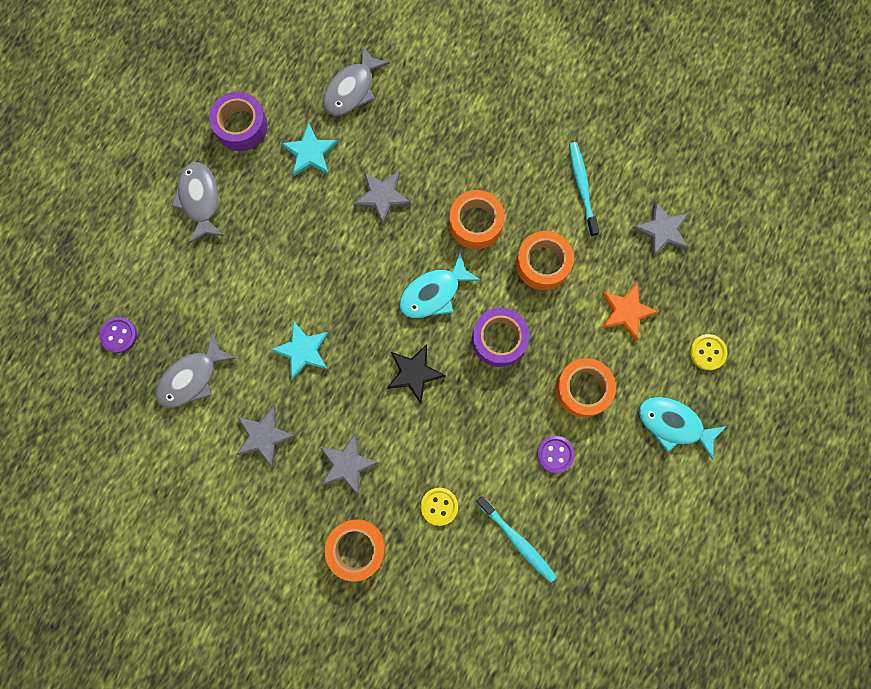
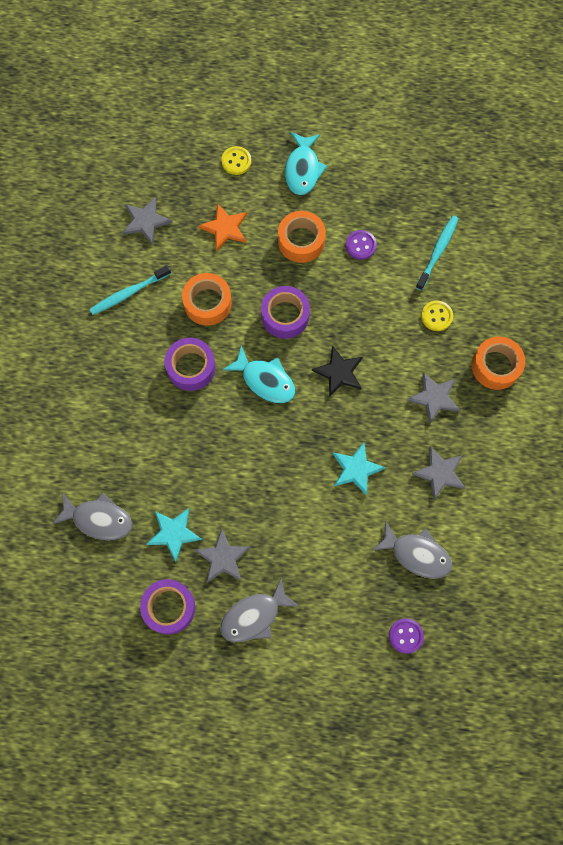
camera: 110 degrees left, 5 degrees down
(382, 196) = (193, 454): grey star -> grey star (223, 558)
(475, 223) = (191, 367): orange tape -> purple tape

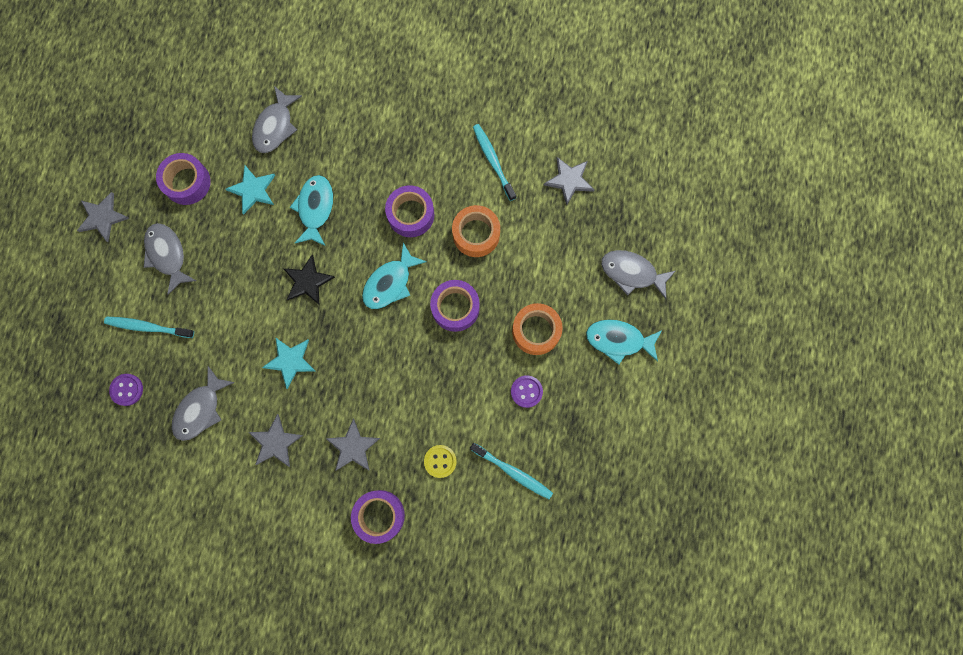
camera: 95 degrees right, 5 degrees up
(190, 464) = (315, 208): none -> turquoise fish
(223, 558) = (224, 231): grey star -> grey star (102, 217)
(225, 228) = (556, 256): orange star -> none
(236, 161) = (632, 273): yellow button -> grey fish
(336, 624) = (148, 327): none -> turquoise toothbrush
(339, 372) = (390, 355): black star -> black star (308, 281)
(495, 366) = (379, 515): orange tape -> purple tape

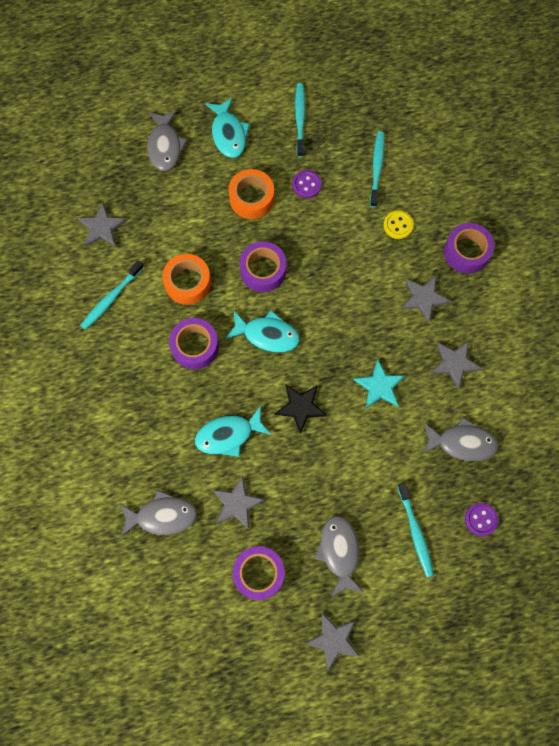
camera: 115 degrees left, 5 degrees down
(167, 255) = (339, 552): grey fish -> grey fish turned 135 degrees clockwise
(253, 190) = (237, 503): turquoise star -> grey star
(604, 420) = (300, 119): none -> turquoise toothbrush

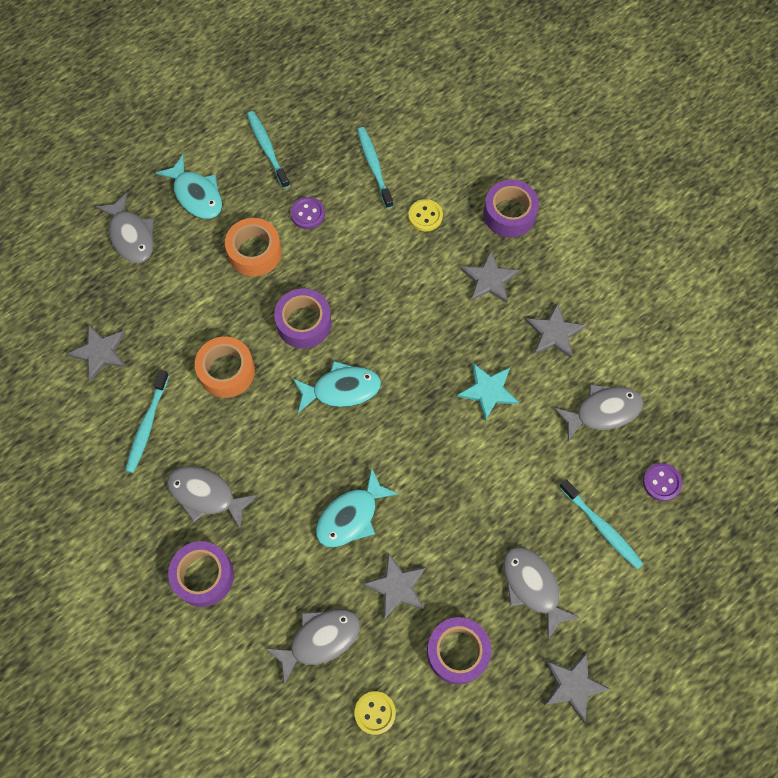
camera: 25 degrees left, 5 degrees down
(130, 370) = (206, 495): none -> grey fish
(177, 588) = (375, 713): none -> yellow button
(195, 346) = (267, 436): purple tape -> purple tape (203, 576)
(301, 407) = (415, 450): black star -> none

